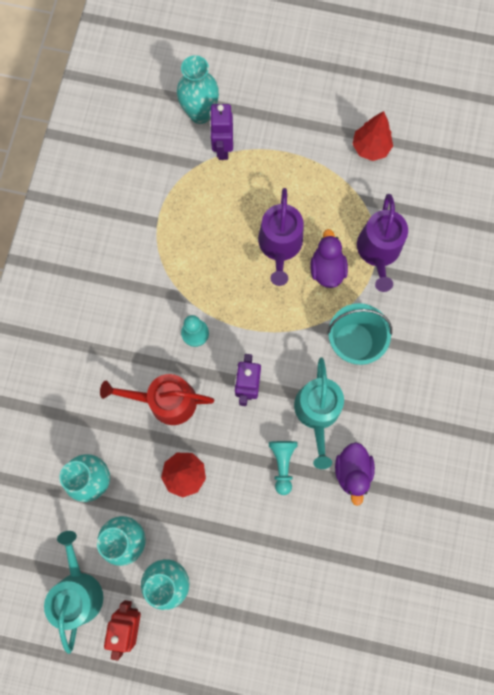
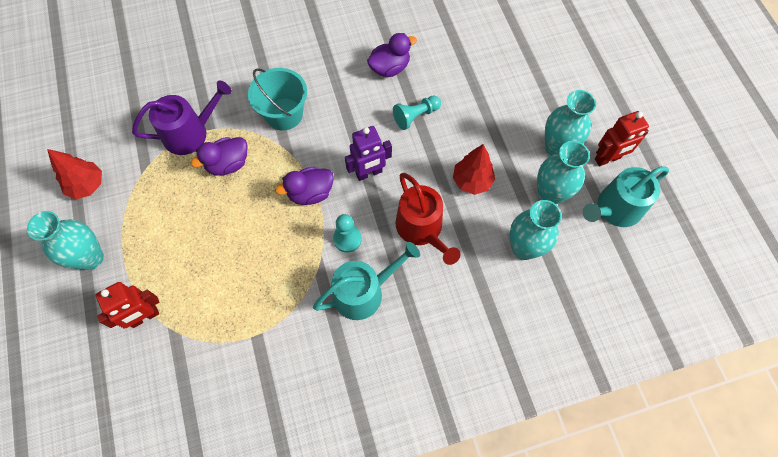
camera: 120 degrees left, 10 degrees down
(200, 113) = (112, 361): turquoise vase -> turquoise vase (91, 258)
(222, 148) = (144, 317): purple robot -> red robot
(257, 324) = (310, 193): none -> purple duck
(280, 245) = (225, 212): purple watering can -> none
(317, 412) = (359, 112): turquoise watering can -> turquoise watering can (364, 292)

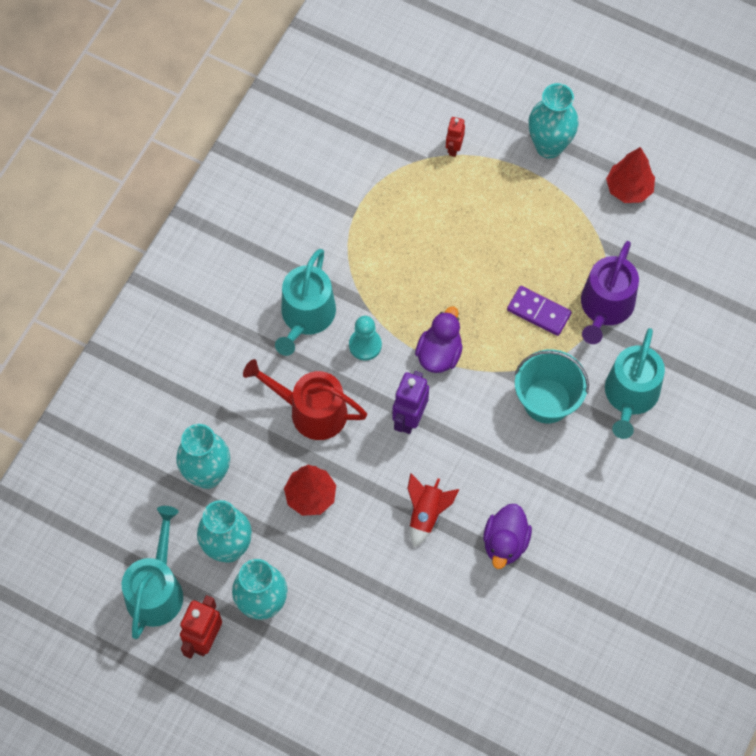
camera: 135 degrees right, 0 degrees up
(144, 317) = (454, 148): red robot -> red robot, size x0.61
(228, 164) = (538, 312): purple duck -> purple domino
(239, 78) = (630, 396): none -> turquoise watering can
(415, 116) = (426, 513): turquoise pawn -> red rocket

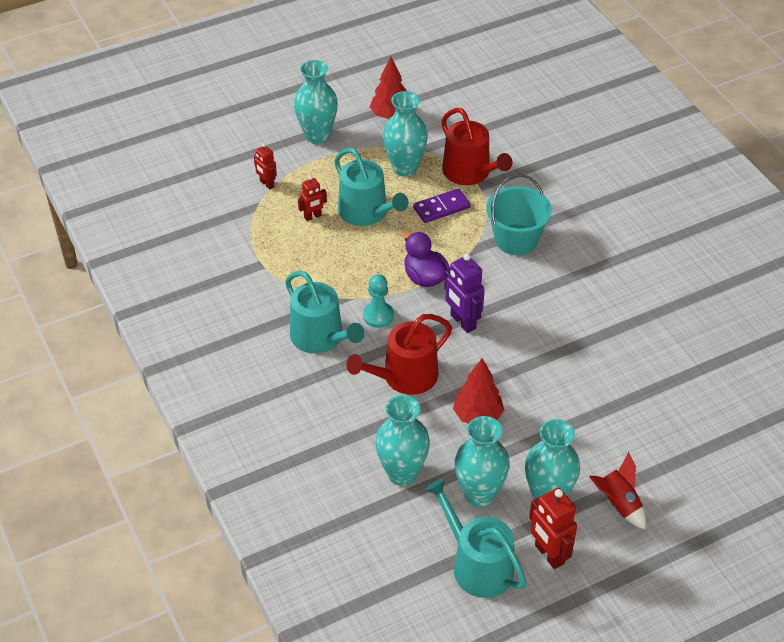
camera: 55 degrees left, 20 degrees down
(426, 513) = (550, 353): red rocket -> red rocket (618, 504)
(443, 213) = (313, 217): none -> red robot
(505, 542) = (611, 321): purple duck -> none
(566, 247) = (404, 168): none -> turquoise vase
(605, 307) = (470, 173): purple watering can -> red watering can
(630, 396) = (550, 195): turquoise watering can -> turquoise watering can (367, 213)

